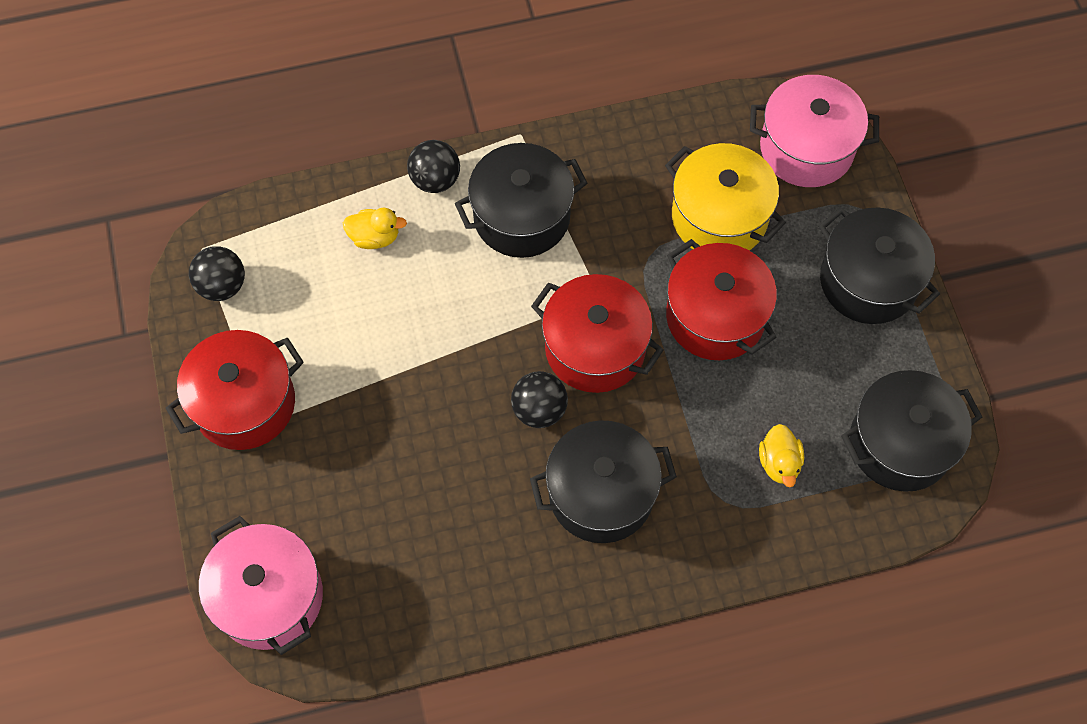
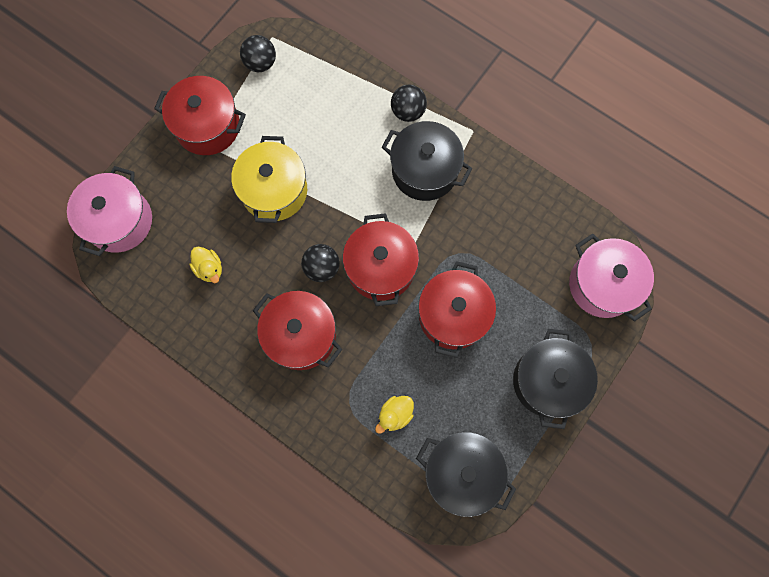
camera: 50 degrees right, 10 degrees up
(375, 237) = (349, 110): yellow duck -> yellow duck (209, 268)
(601, 494) = (301, 335): black pot -> red pot
(719, 217) = (516, 271): yellow pot -> yellow pot (274, 190)

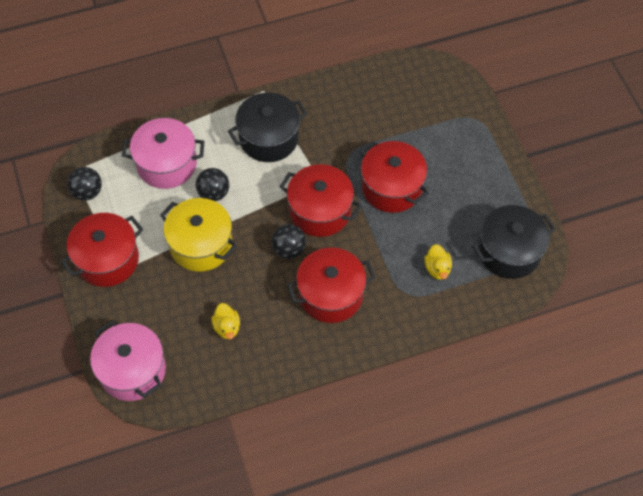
camera: 55 degrees left, 15 degrees down
(209, 268) = (227, 327): yellow duck -> yellow duck turned 75 degrees clockwise
(408, 111) = (214, 121): black ball -> black ball (213, 193)
(547, 381) = (482, 160): black pot -> none
(602, 284) = (439, 86): pink pot -> pink pot (167, 164)

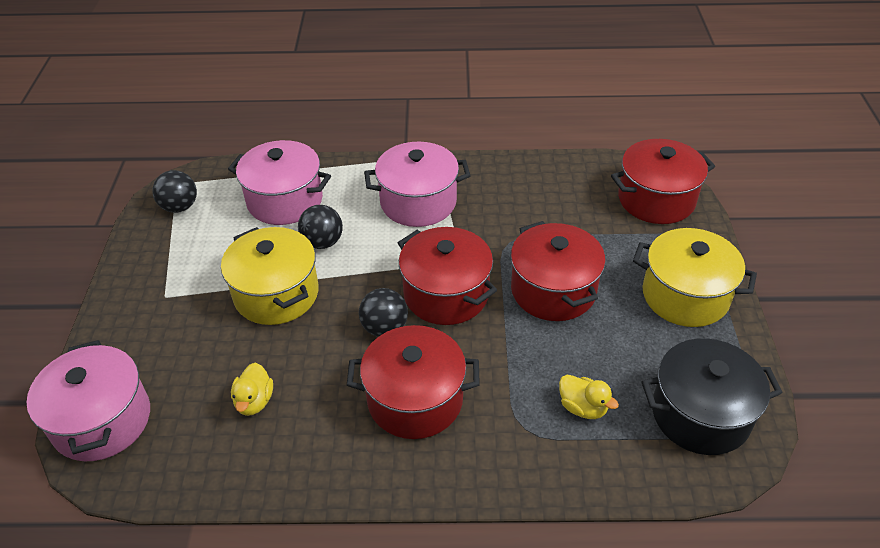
camera: 20 degrees right, 15 degrees down
(107, 259) = (156, 281): red pot -> red pot (656, 199)
(269, 138) = (418, 202): black pot -> pink pot
(437, 268) = (583, 407): yellow duck -> yellow duck turned 60 degrees counterclockwise
(480, 167) = (685, 295): none -> yellow pot

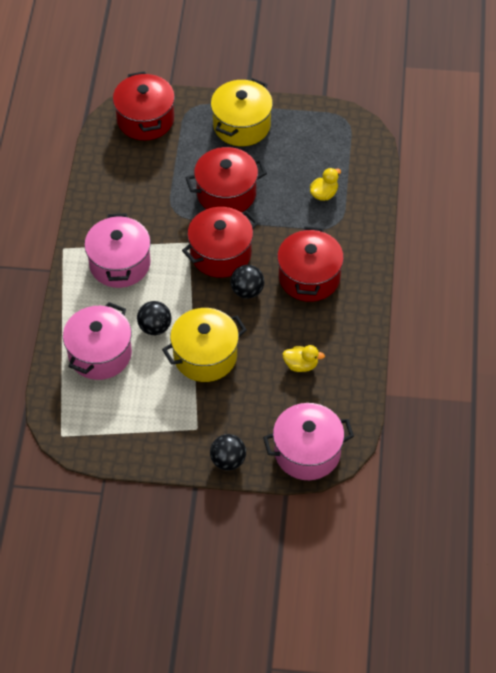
camera: 85 degrees left, 10 degrees up
(180, 207) = (93, 430): black ball -> black ball (228, 461)
(700, 414) = (334, 140): black pot -> none

